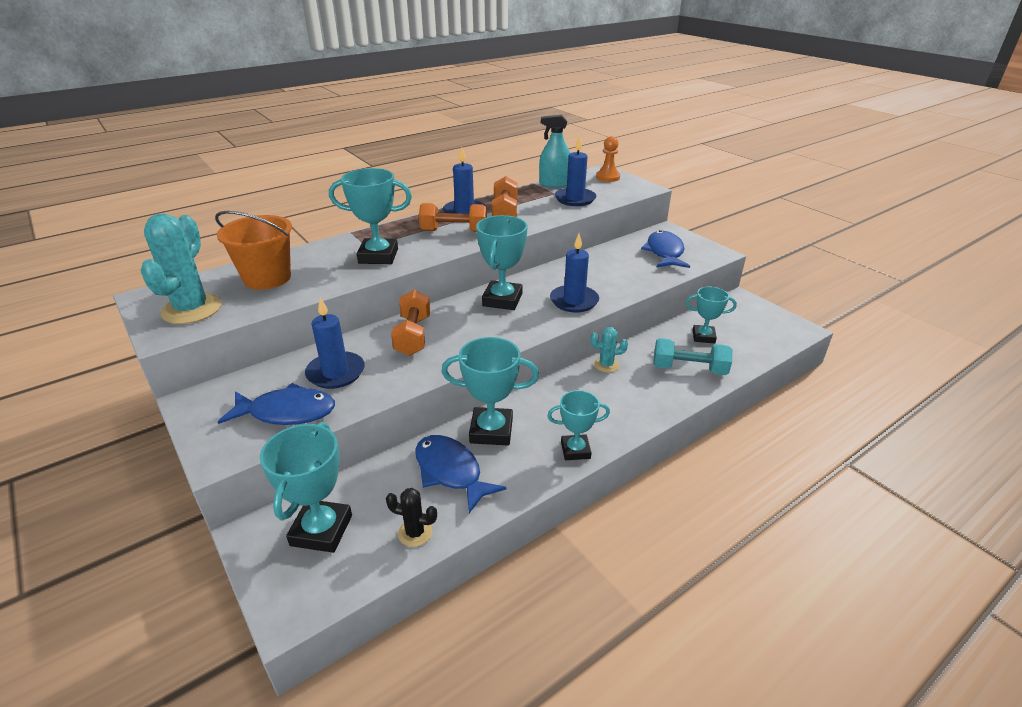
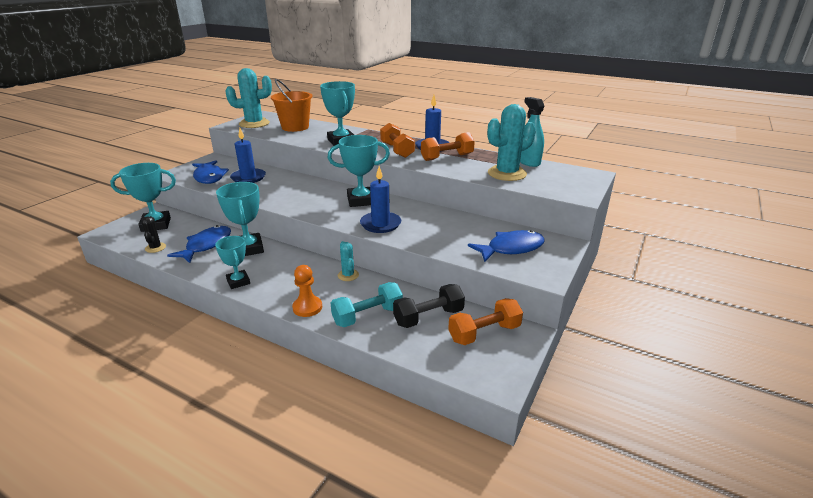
camera: 65 degrees right, 5 degrees down
(413, 335) = (297, 186): orange dumbbell -> orange dumbbell (484, 333)
(575, 199) = (507, 173): blue candle -> turquoise cactus
(607, 177) = (578, 177): orange pawn -> orange pawn (307, 307)
(689, 369) = (367, 316): turquoise dumbbell -> turquoise dumbbell turned 75 degrees clockwise
(703, 337) = (428, 317): turquoise trophy -> black dumbbell

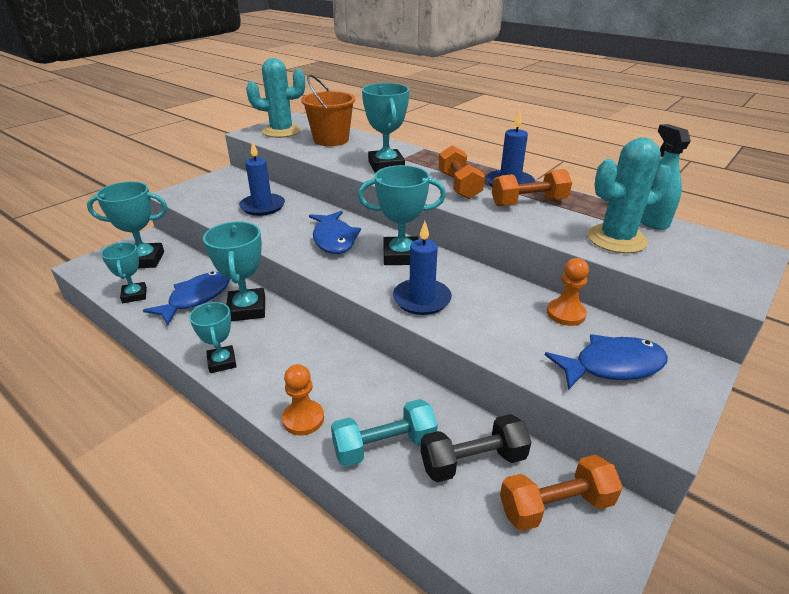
camera: 10 degrees right, 5 degrees up
(155, 248) = (134, 295): black cactus -> turquoise trophy
(209, 177) = (215, 202): blue fish -> blue fish (334, 239)
(348, 275) = (368, 369): turquoise cactus -> none
(479, 224) = (566, 314): none -> orange pawn

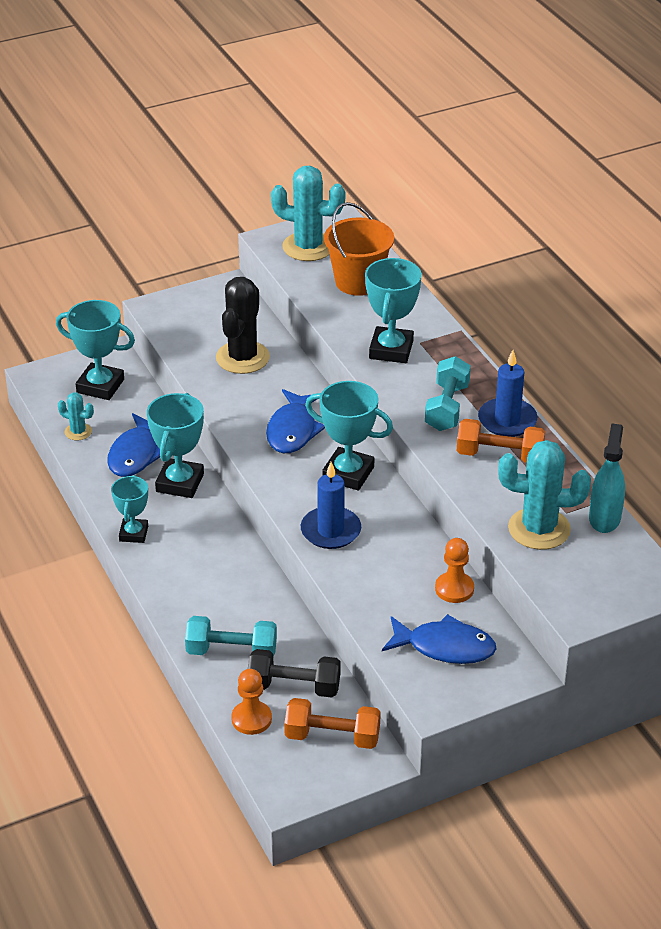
camera: 25 degrees right, 5 degrees up
(134, 295) = (78, 432): turquoise trophy -> turquoise cactus
(196, 298) = (136, 454): blue fish -> blue fish turned 135 degrees clockwise
(262, 206) = (242, 358): blue candle -> black cactus
(303, 419) = (179, 608): orange pawn -> orange pawn (251, 719)
(459, 186) = (447, 407): orange dumbbell -> turquoise dumbbell

